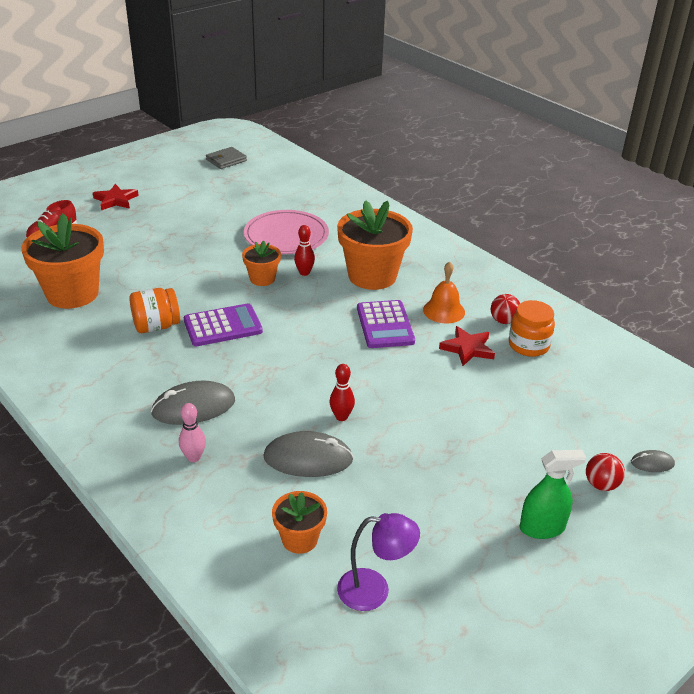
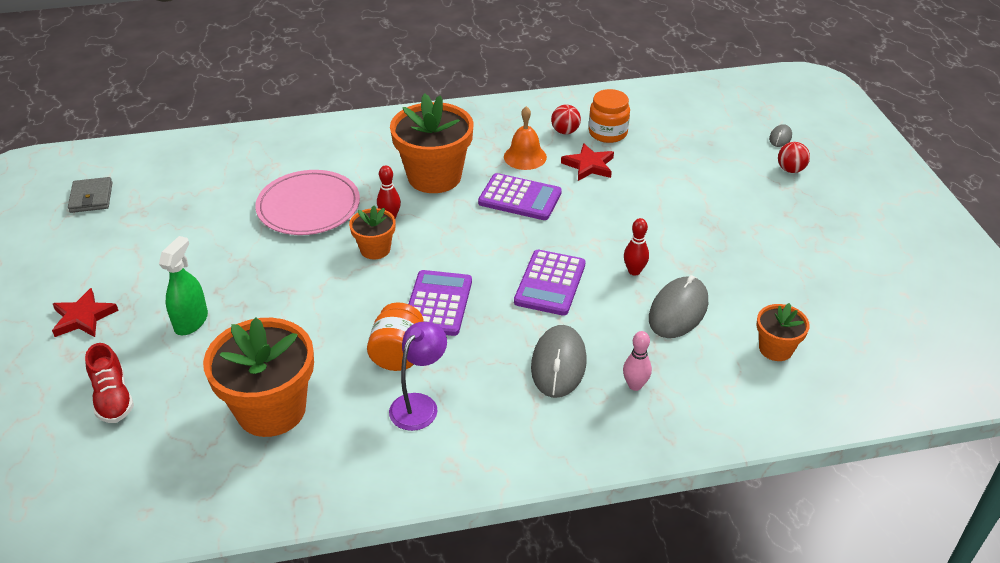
camera: 60 degrees left, 5 degrees up
(288, 374) = (550, 283): none -> purple calculator
(374, 590) = (849, 325): purple lamp -> purple lamp (419, 404)
(542, 528) = (821, 216): green spray bottle -> green spray bottle (191, 321)

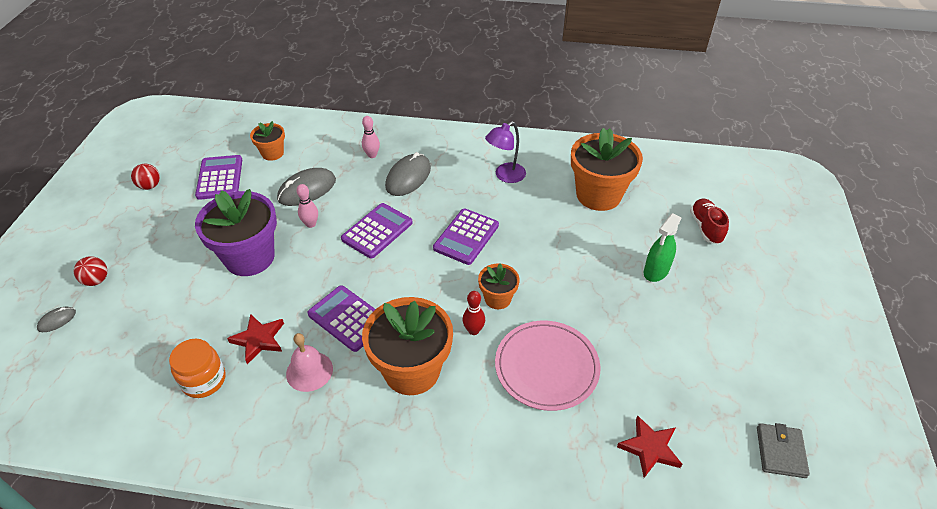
camera: 160 degrees left, 5 degrees up
(83, 317) = (745, 298): red star -> red star (650, 448)
(398, 354) = (508, 208): orange jar -> none
(525, 157) = (309, 371): orange bell -> pink bell
(565, 131) = (243, 397): red ball -> red ball (150, 186)
(634, 271) = (311, 224): red bowling pin -> pink bowling pin
(667, 222) = (249, 257): none -> purple flower pot
(802, 296) = (220, 178): none -> purple calculator

